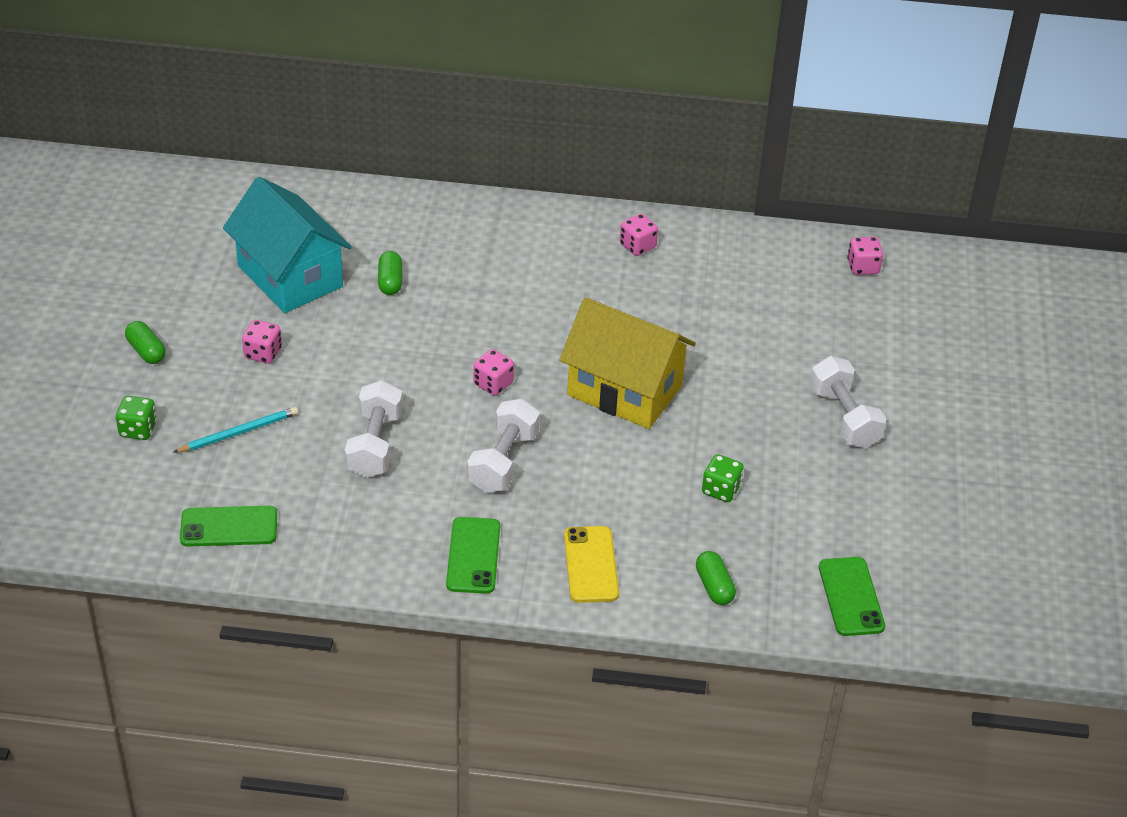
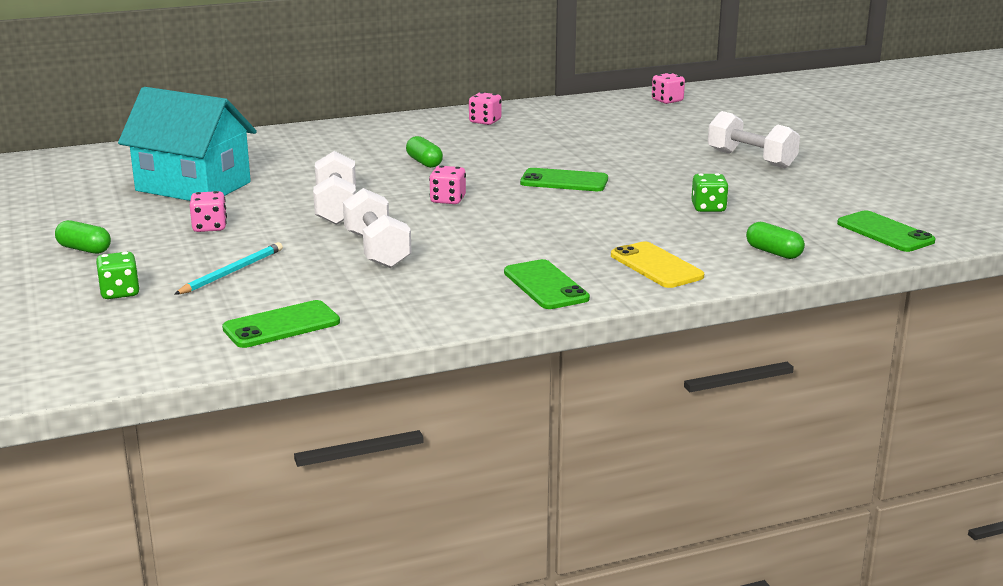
camera: 25 degrees left, 20 degrees down
(390, 281) = (292, 172): green capsule -> green capsule (424, 162)
(503, 461) = (507, 233): white dumbbell -> white dumbbell (336, 208)
(624, 390) = (564, 181): yellow house -> green phone

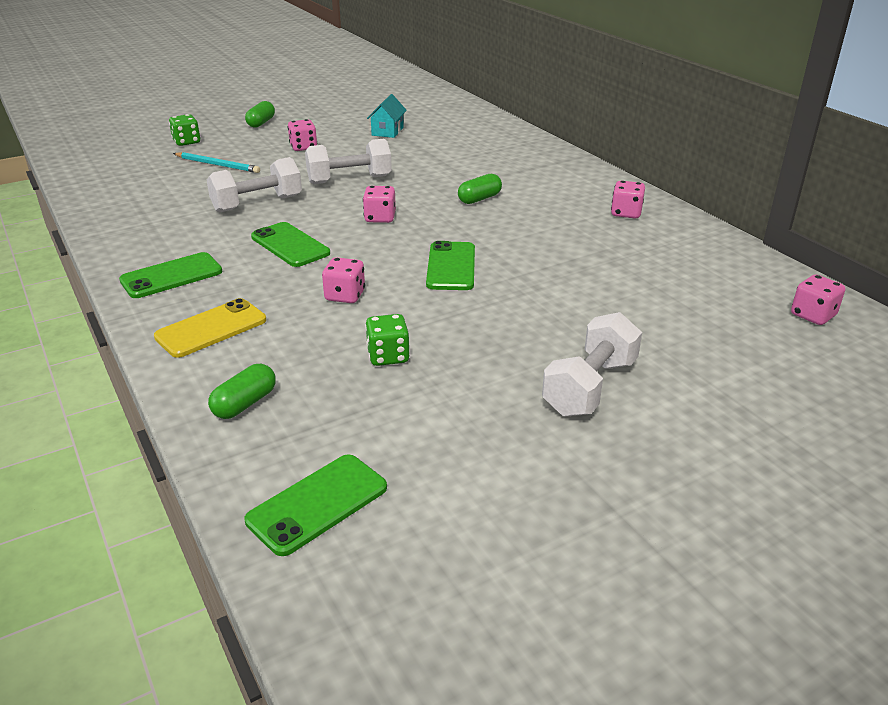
camera: 80 degrees right, 10 degrees up
(193, 186) = (387, 131): turquoise house -> turquoise house, size x0.44
(281, 325) = (119, 191): green phone -> green phone (290, 245)
(607, 218) = (345, 296): none -> pink dice

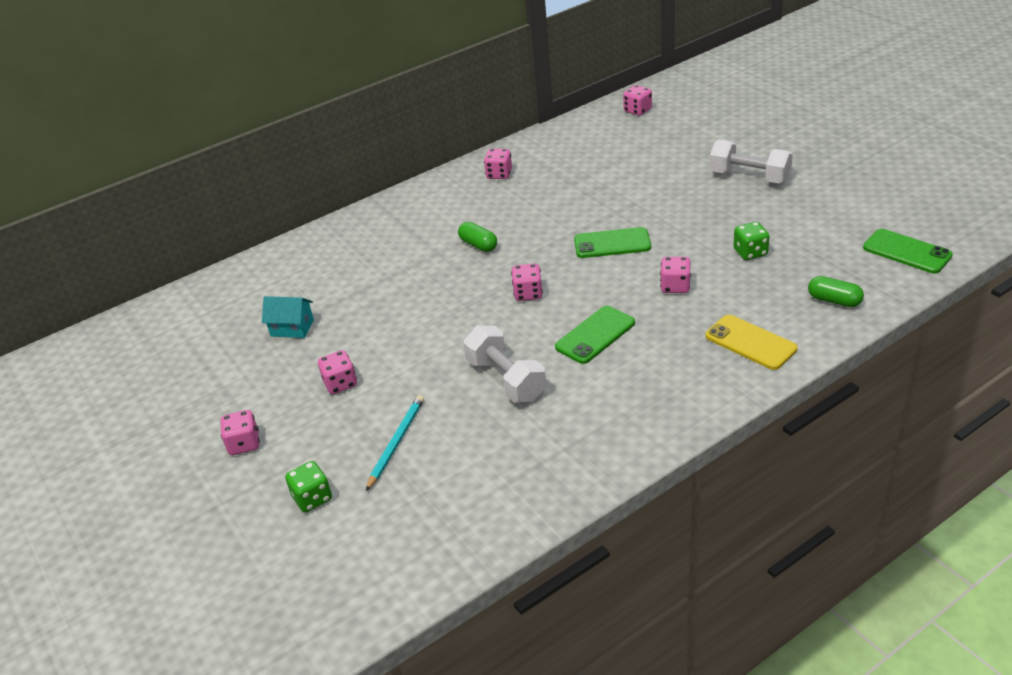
camera: 90 degrees left, 5 degrees up
(171, 276) = (674, 392): green phone -> none
(261, 123) = (244, 444): green capsule -> pink dice
(349, 180) = (438, 329): white dumbbell -> none

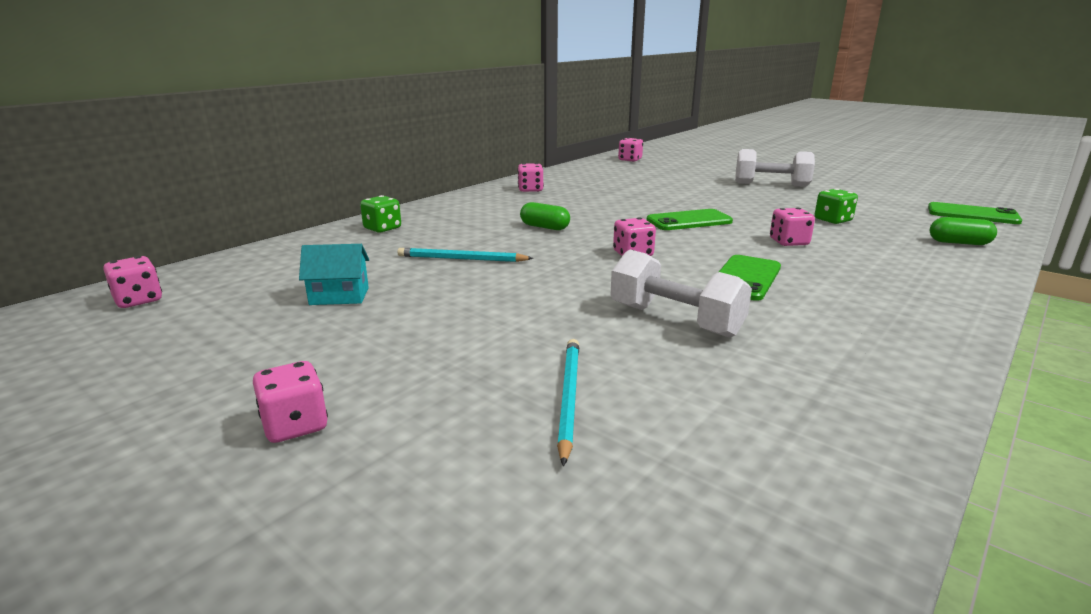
camera: 20 degrees left, 15 degrees down
(312, 498) = (461, 492): green dice -> green dice (382, 228)
(340, 383) = (437, 341): pink dice -> pink dice (138, 300)
(391, 288) = (461, 259): none -> turquoise pencil
(750, 342) = (923, 273): yellow phone -> none

